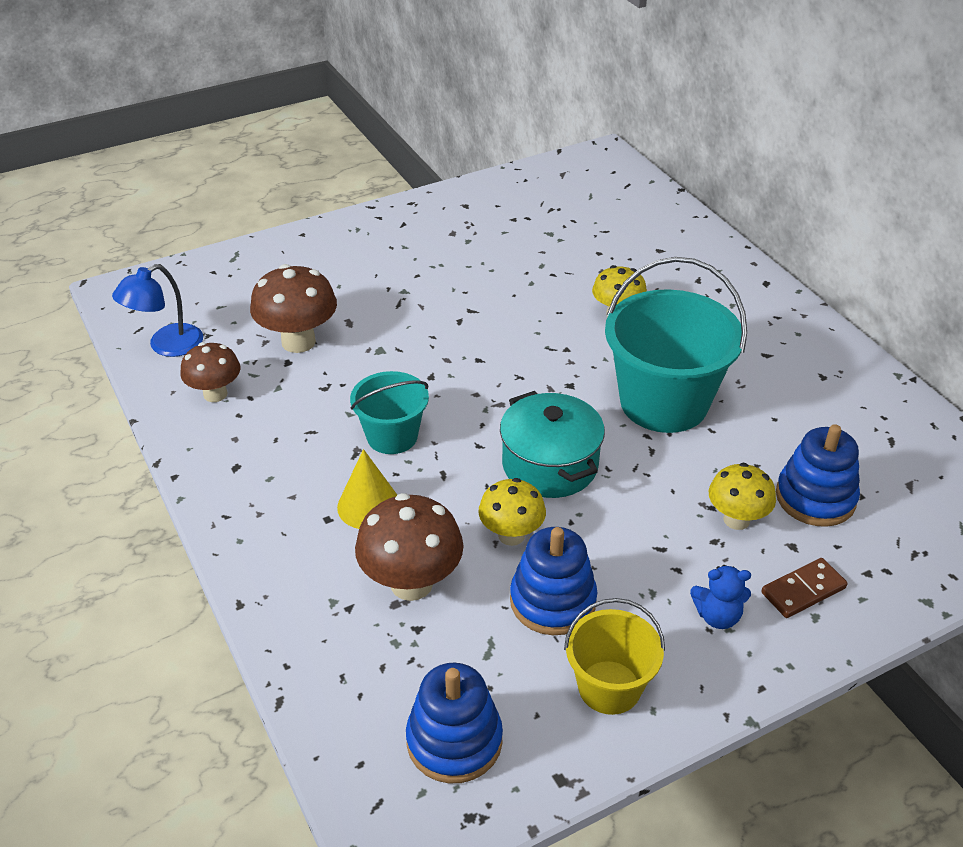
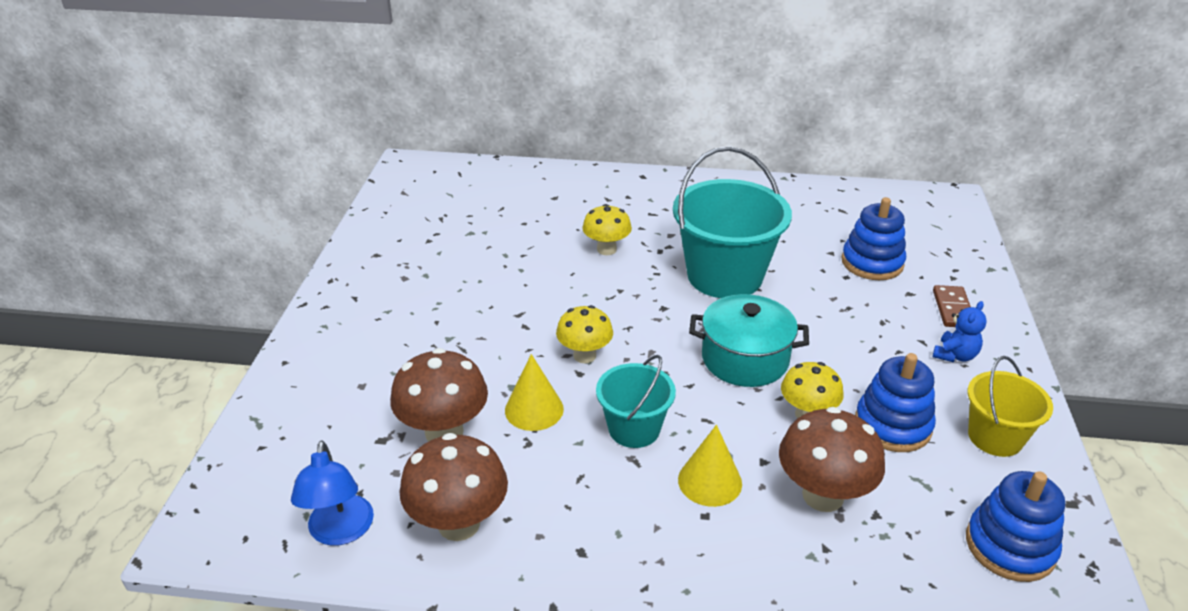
camera: 55 degrees left, 5 degrees down
(215, 394) = (459, 524): brown mushroom -> brown mushroom, size x1.52
(364, 373) = (534, 409): none -> yellow cone
(736, 520) = (869, 303): yellow mushroom -> yellow mushroom (584, 355)

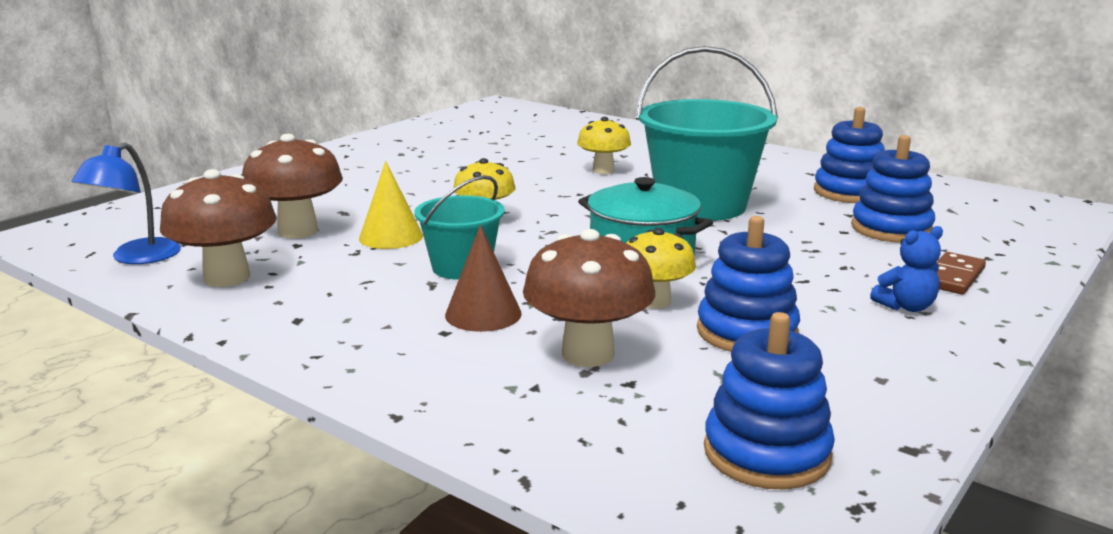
camera: 30 degrees right, 15 degrees down
(710, 481) = (483, 314): yellow cone -> brown cone
(807, 222) = (849, 192): none -> blue stacking toy
(995, 437) = (872, 373): yellow bucket -> none

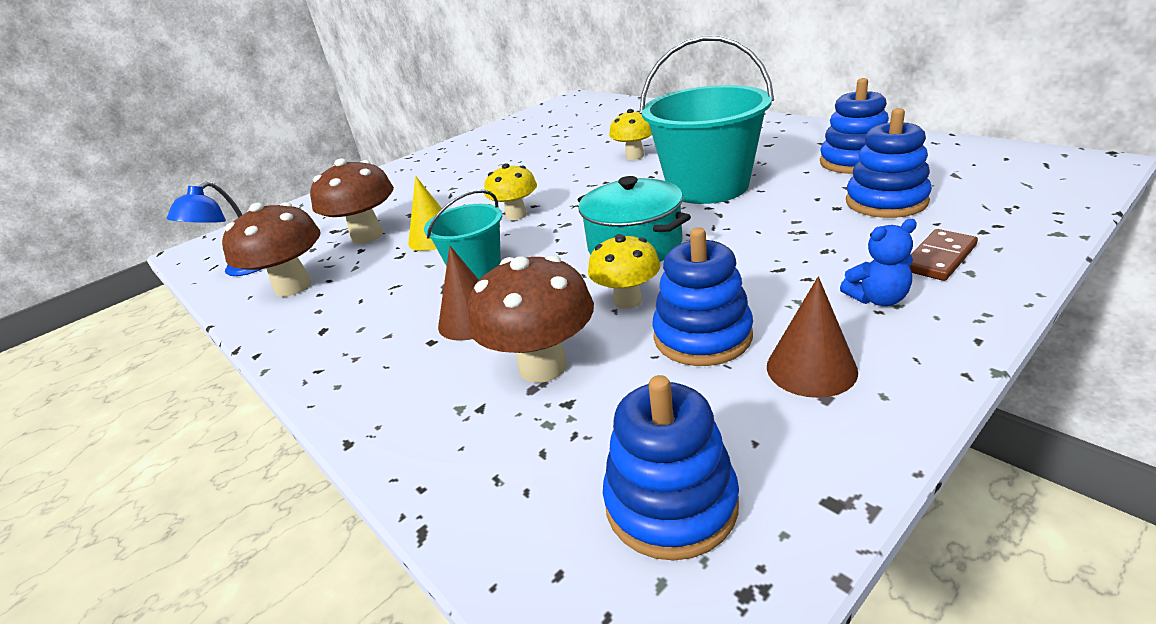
camera: 15 degrees right, 10 degrees up
(861, 357) = (811, 368): none -> brown cone

